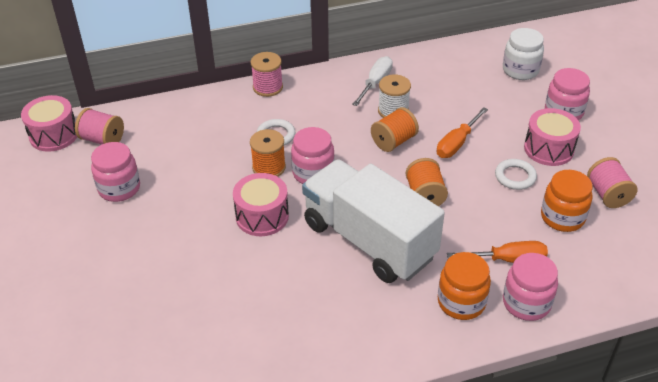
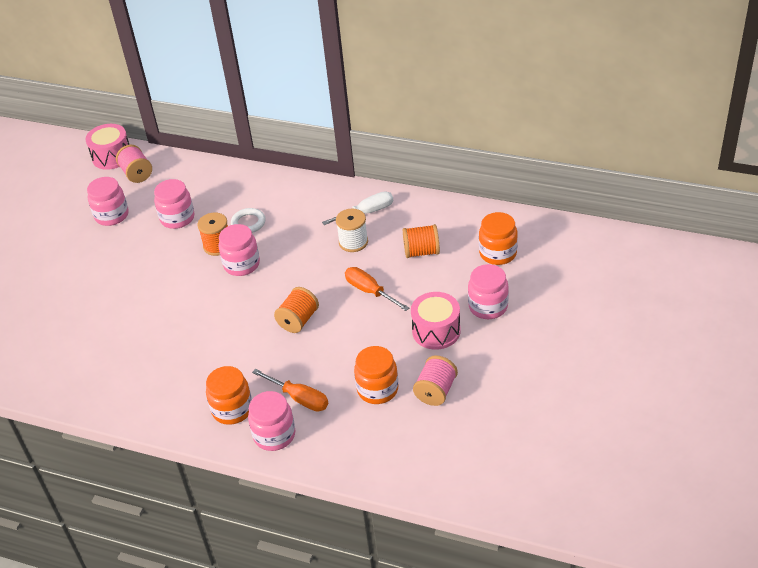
camera: 40 degrees right, 0 degrees up
(197, 161) = (177, 218): none -> pink jar
(262, 216) = (175, 280): pink drum -> none
(268, 87) = (284, 181): pink spool -> none
(369, 240) = (223, 333): white truck -> none
(393, 141) = (325, 267): orange spool -> orange spool (421, 252)
(457, 143) = (370, 291): orange screwdriver -> orange screwdriver turned 60 degrees clockwise
(515, 177) = (381, 340): white ring -> none
(520, 70) = (498, 253): white jar -> orange jar

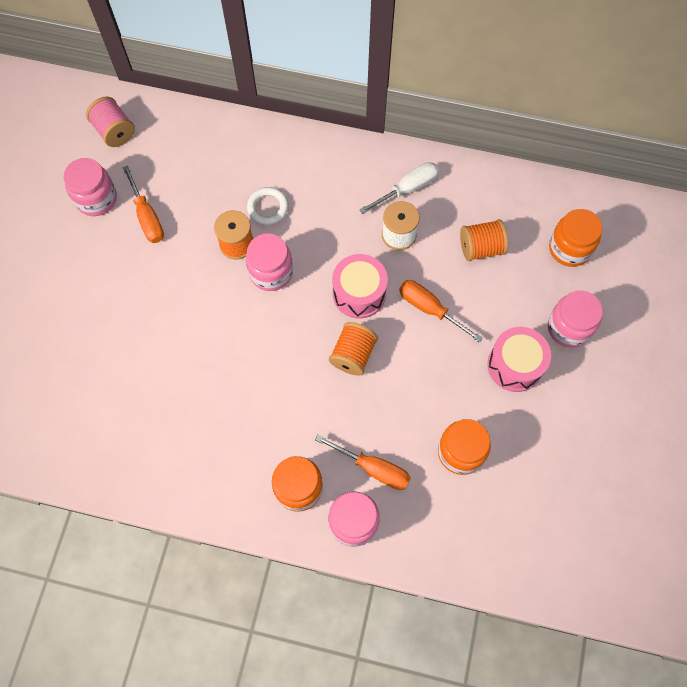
camera: 10 degrees left, 25 degrees up
(112, 156) = (77, 103): pink drum -> pink drum (359, 293)
(149, 227) = (147, 217): none -> orange screwdriver
(177, 218) = (179, 202): pink jar -> none
(436, 391) = (526, 451): pink spool -> none

